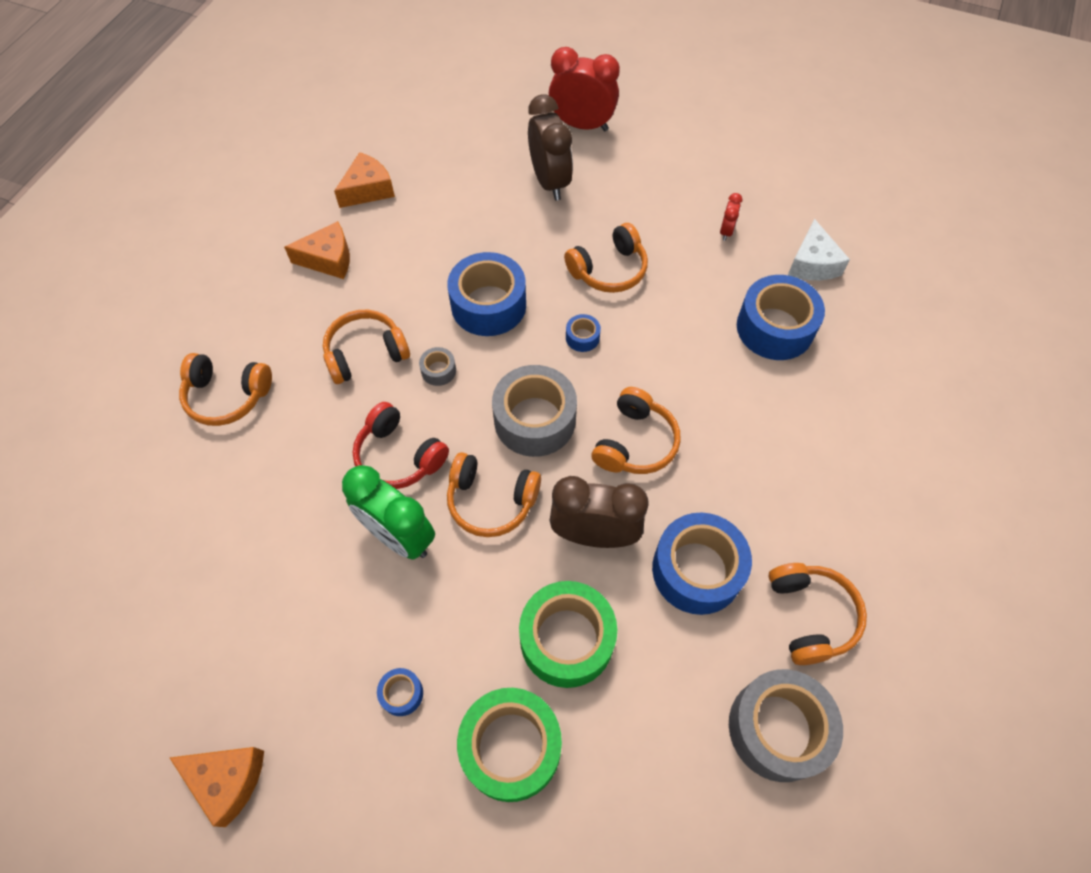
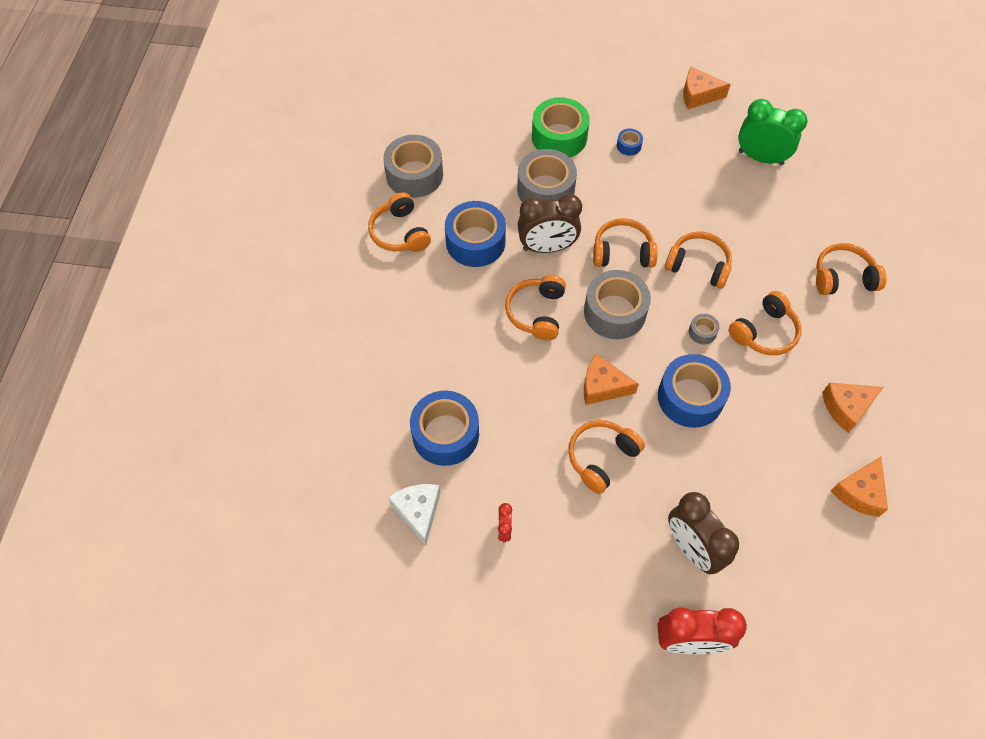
camera: 165 degrees right, 0 degrees up
(399, 456) = (698, 265): red headphones -> orange headphones
(399, 536) = (672, 219): green clock -> green clock (760, 158)
(567, 639) = (545, 189): green tape -> grey tape
(582, 337) = (602, 386): blue tape -> orange cheese

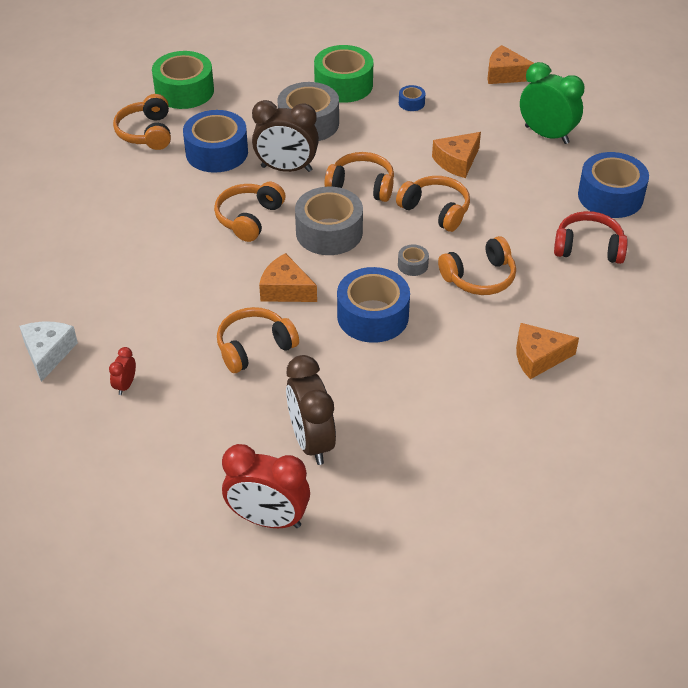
camera: 15 degrees right, 15 degrees down
(414, 175) = (184, 91): grey tape -> green tape
(445, 434) = (107, 297): blue tape -> blue tape (610, 196)
(843, 277) = (588, 247): orange headphones -> red headphones
(859, 492) = (517, 432): orange cheese -> orange cheese (457, 162)

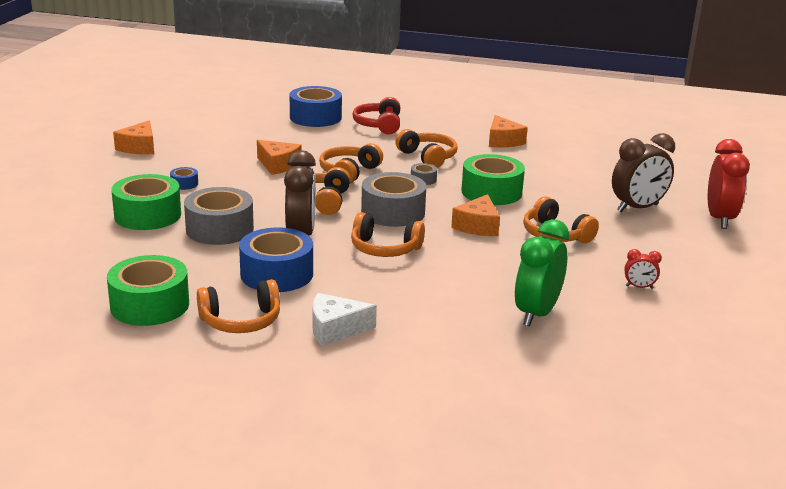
camera: 100 degrees left, 20 degrees down
(48, 353) = (629, 333): white cheese -> white cheese (335, 329)
(372, 316) = (491, 192): blue tape -> green tape
(546, 135) = (235, 134): green clock -> green clock (536, 313)

